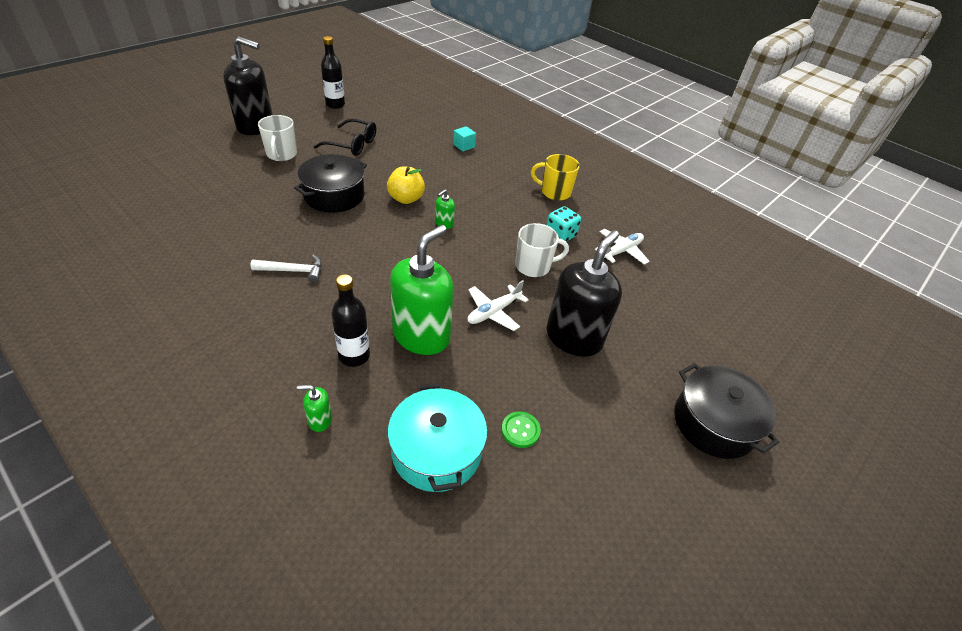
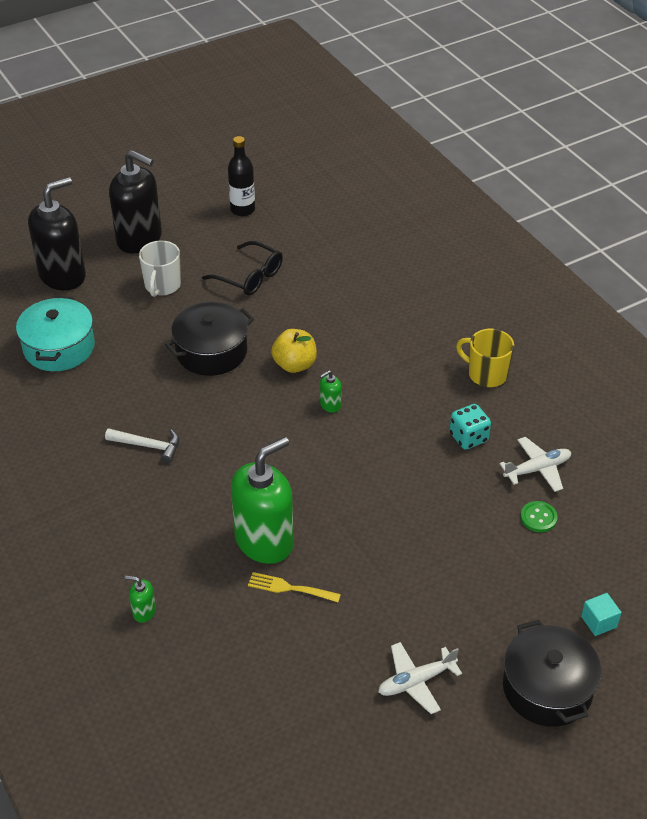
camera: 20 degrees right, 0 degrees up
(354, 356) = (190, 552): black bottle -> none
(436, 451) = (245, 661): turquoise pot -> turquoise pot (59, 347)
(458, 373) = (290, 588): none -> yellow fork
(464, 146) = (391, 290): turquoise cube -> turquoise cube (599, 622)
(493, 312) = (351, 526): white plane -> white plane (416, 681)
(520, 430) = (334, 657): green button -> green button (538, 517)
(534, 266) = (419, 475): white mug -> none
(574, 338) = (431, 569): black soap dispenser -> black soap dispenser (63, 275)

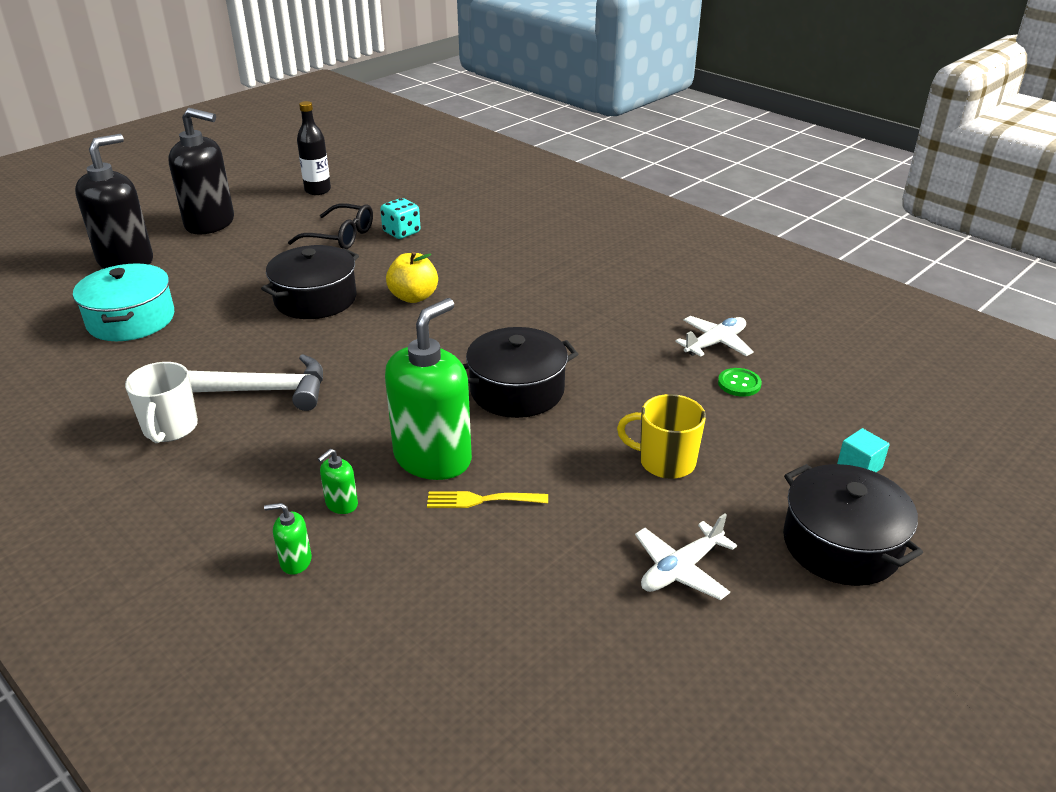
camera: 15 degrees left, 10 degrees down
(148, 446) = (260, 391): white hammer -> white hammer, size x1.65
(162, 286) = (244, 255): white mug -> white mug (170, 428)
(330, 405) = (466, 324): green soap dispenser -> green soap dispenser (341, 504)
(350, 487) = (517, 390): none -> black pot
(468, 437) = (629, 328): turquoise dice -> turquoise dice (401, 232)
(486, 374) = (622, 277): yellow mug -> yellow mug (665, 462)

